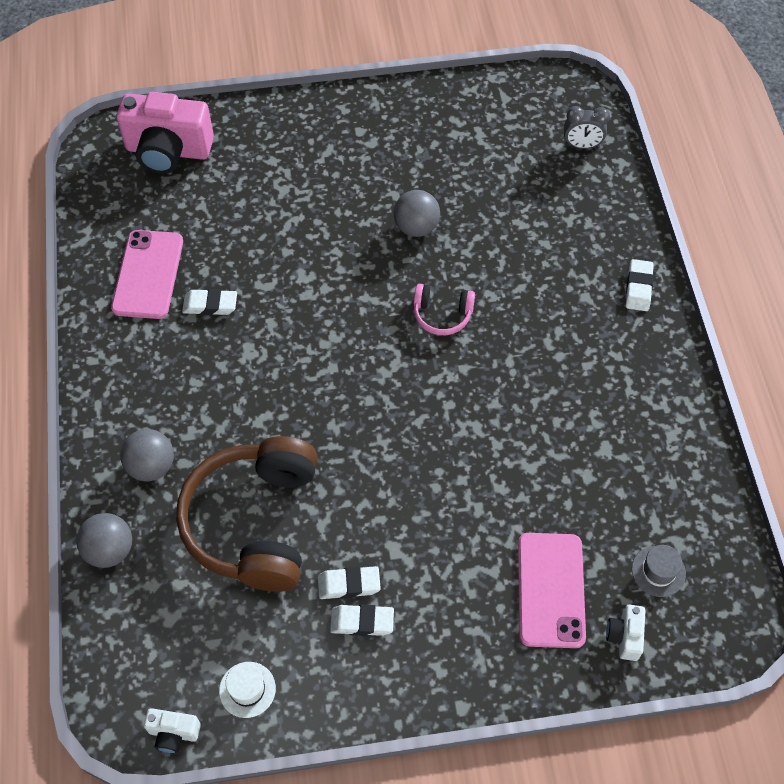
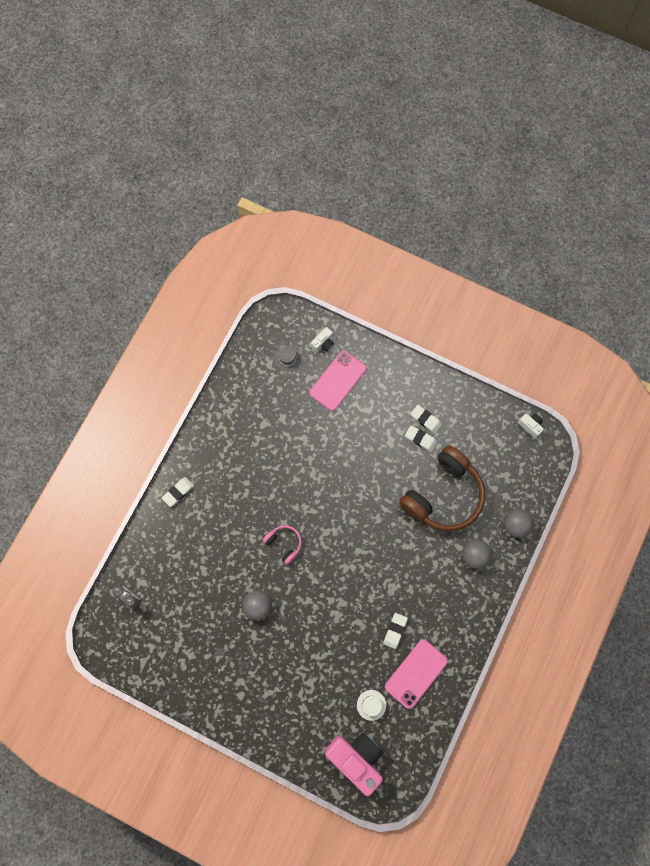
camera: 145 degrees left, 15 degrees up
(210, 305) = (395, 630): white eraser -> white eraser turned 75 degrees clockwise
(247, 689) = (490, 423): white hat -> white hat (371, 705)

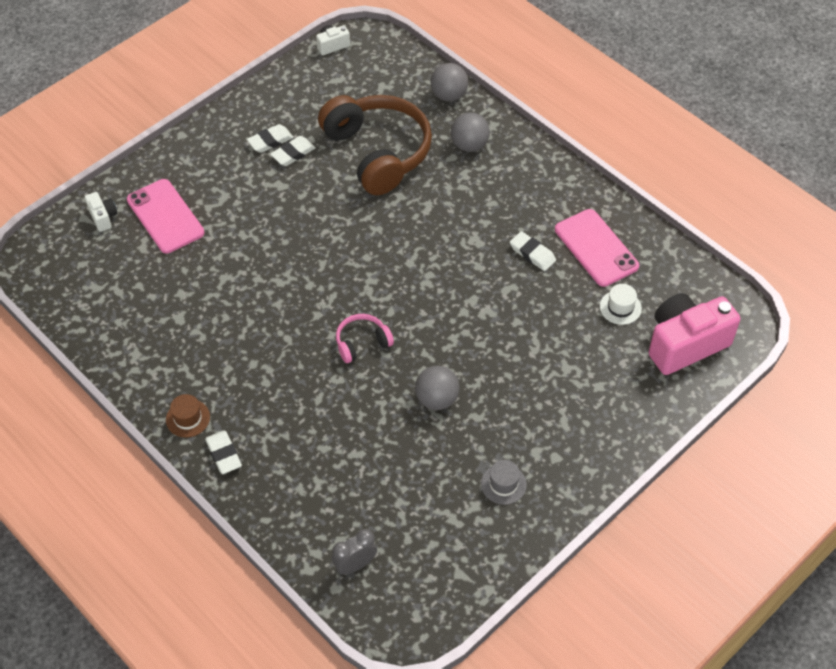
camera: 70 degrees left, 20 degrees down
(195, 461) = (188, 418): none -> brown hat
(287, 358) = (100, 263): grey hat -> grey hat (503, 484)

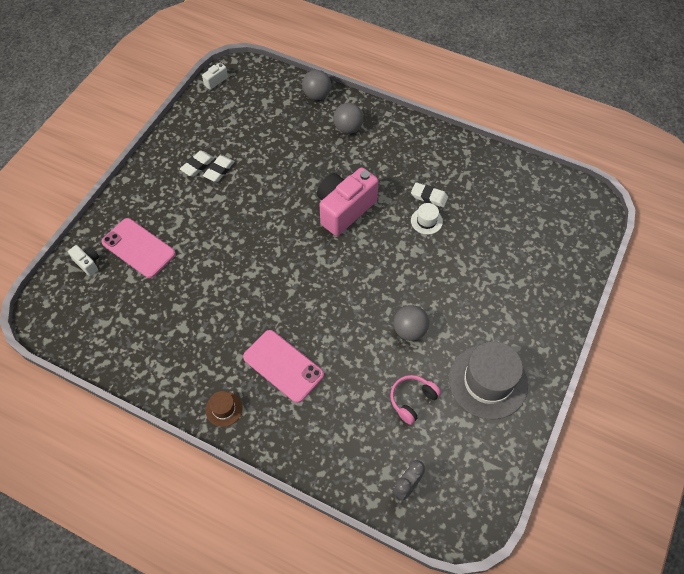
camera: 20 degrees left, 5 degrees up
(224, 454) = (265, 429): white eraser -> none
(362, 343) = (334, 303): pink headphones -> pink headphones (412, 400)
(378, 152) = (283, 152): brown headphones -> none
(503, 484) = (488, 381): grey hat -> grey hat, size x2.18
(596, 248) = (472, 179): pink phone -> pink phone (283, 366)
(620, 307) = (508, 218): white hat -> white hat (426, 221)
(685, 344) = (565, 232): pink camera -> pink camera (344, 209)

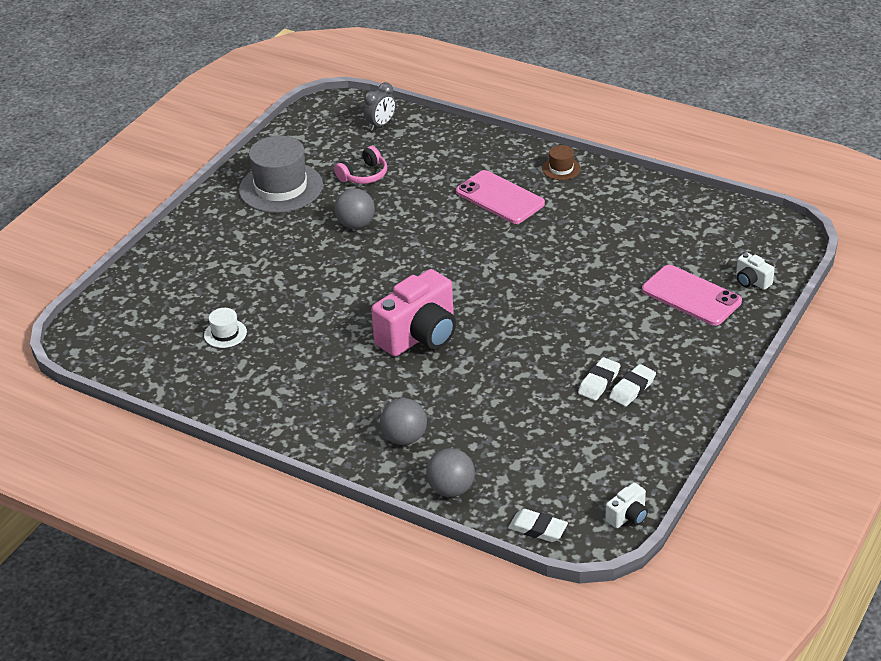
camera: 175 degrees left, 20 degrees down
(426, 221) = (311, 323): white hat -> white hat (225, 333)
(429, 197) = (301, 349): white eraser -> white eraser (538, 529)

